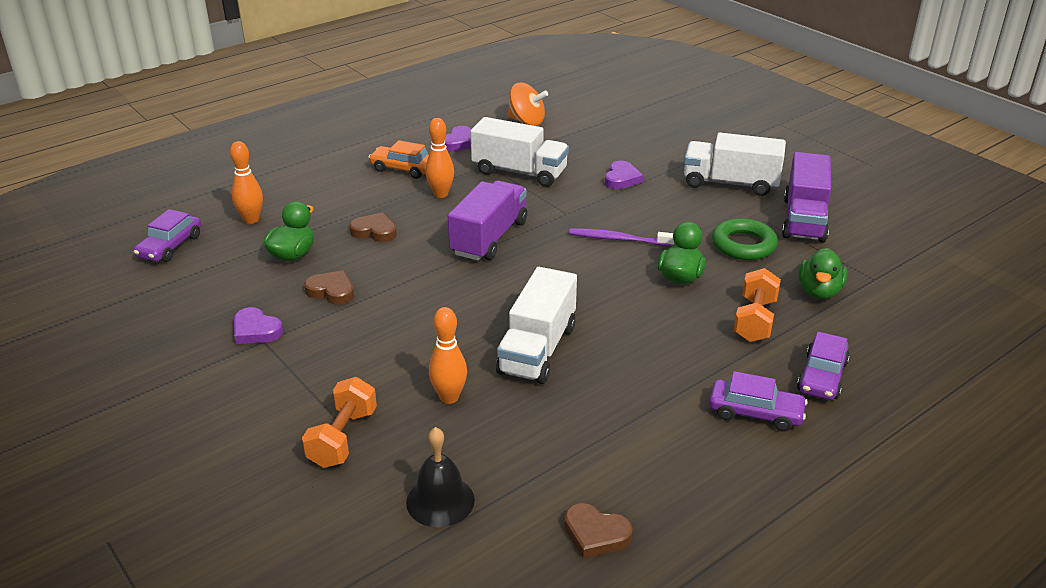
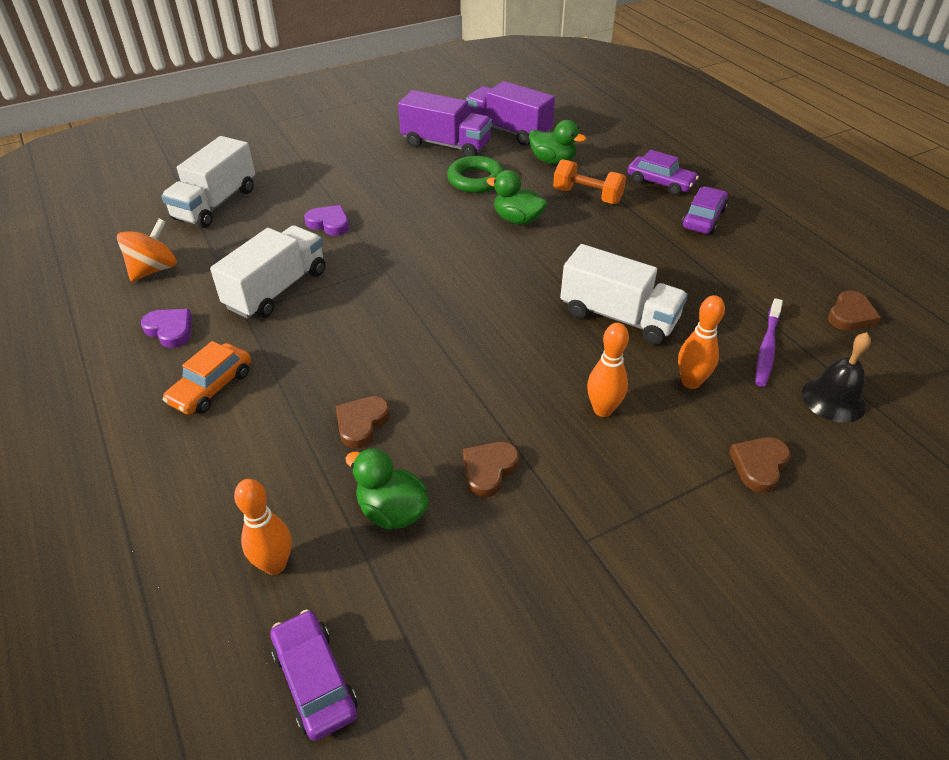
camera: 80 degrees left, 10 degrees up
(170, 246) = (315, 680): purple car -> purple car turned 150 degrees counterclockwise
(256, 330) = (563, 549): purple heart -> none
(343, 438) = (759, 465): orange dumbbell -> brown heart
(441, 194) = (296, 357): orange bowling pin -> orange bowling pin (603, 410)
(489, 238) = (412, 327): purple truck -> purple truck (508, 131)
(618, 239) = (444, 243): purple toothbrush -> purple toothbrush (767, 348)
(730, 183) = (370, 166): white truck -> white truck (215, 204)

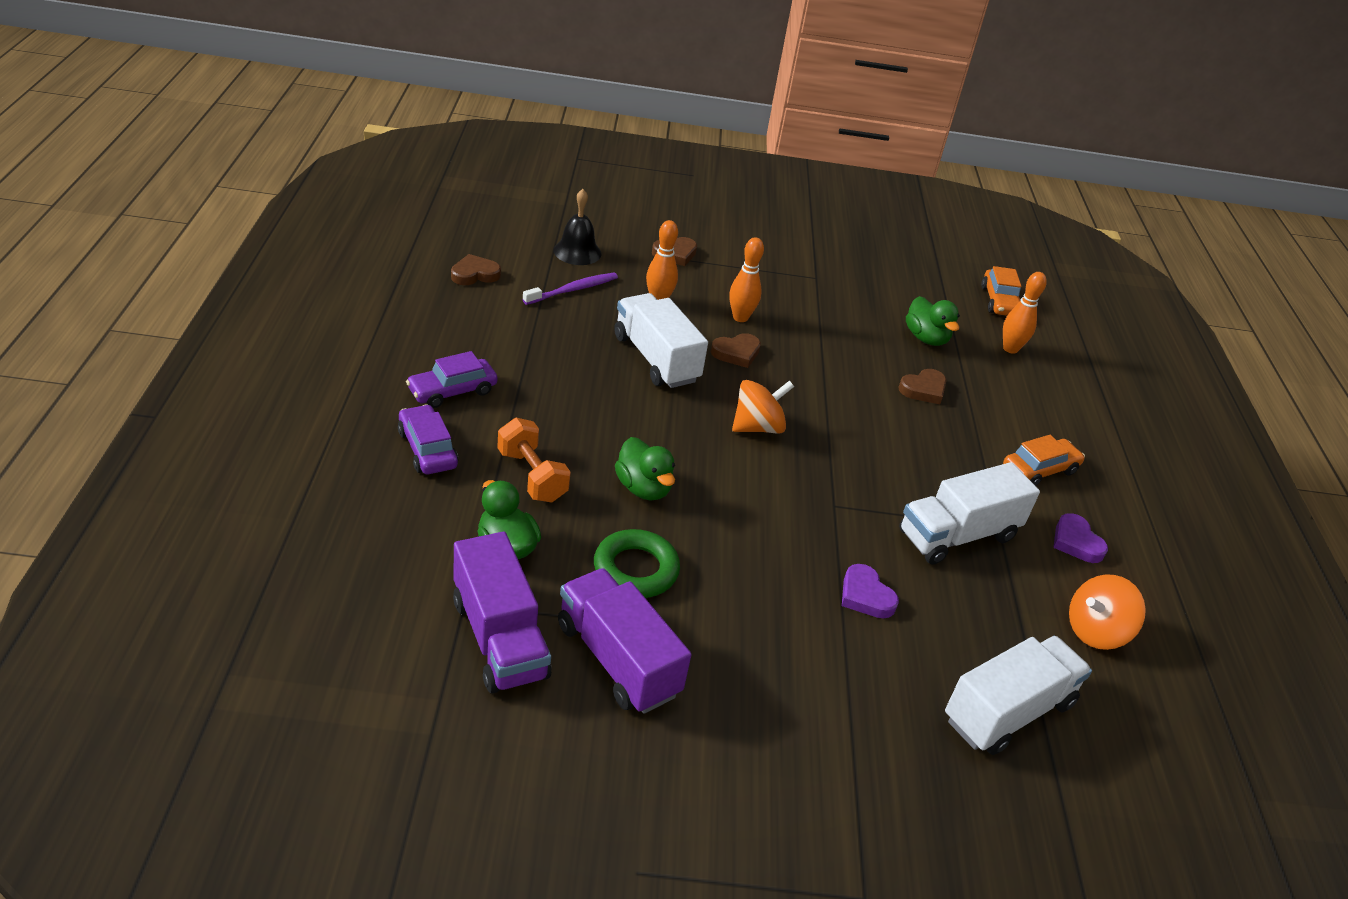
camera: 155 degrees left, 5 degrees down
(315, 680) = (999, 301): purple car -> orange car
(484, 299) = (757, 427): none -> orange spinning top
(488, 470) = (849, 327): brown heart -> brown heart (736, 353)

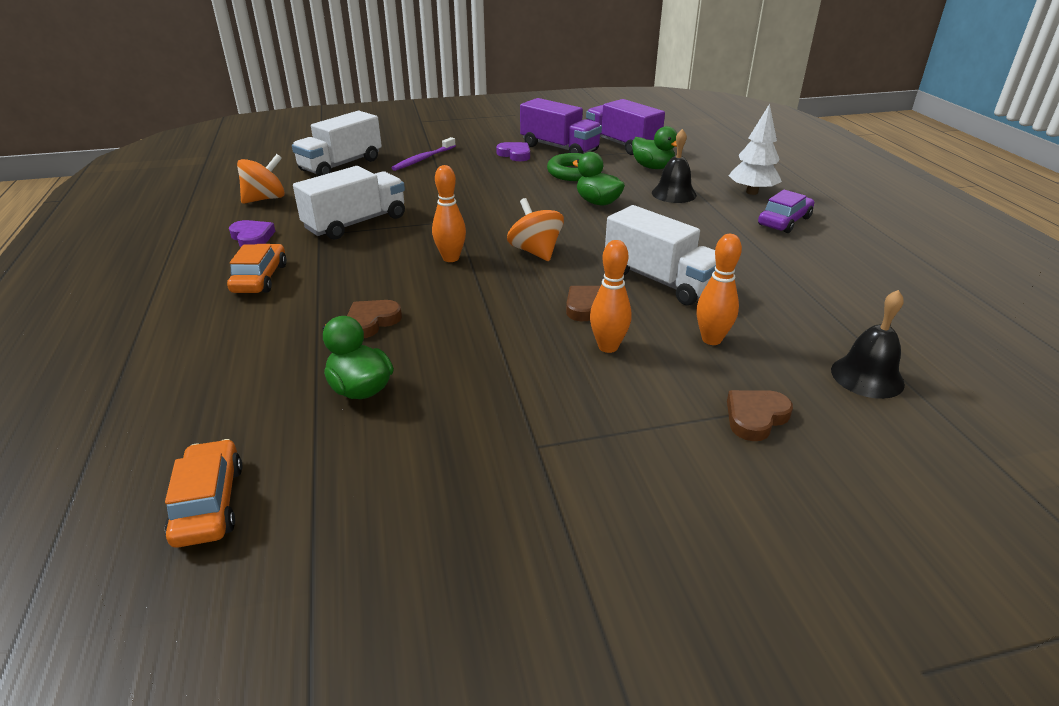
camera: 170 degrees right, 5 degrees down
(427, 449) = (752, 192): purple car -> white tree
(475, 274) = (916, 312): brown heart -> none
(532, 476) = (674, 194): orange dumbbell -> black bell
(573, 290) = (808, 325): purple toothbrush -> purple toothbrush (423, 159)
(757, 427) = (535, 252): orange spinning top -> orange spinning top turned 105 degrees clockwise
(865, 596) = (427, 187): purple heart -> purple heart (515, 154)
(1010, 349) = (231, 409): orange bowling pin -> orange bowling pin (451, 258)
(1039, 470) = (260, 278): orange car -> orange car turned 135 degrees clockwise

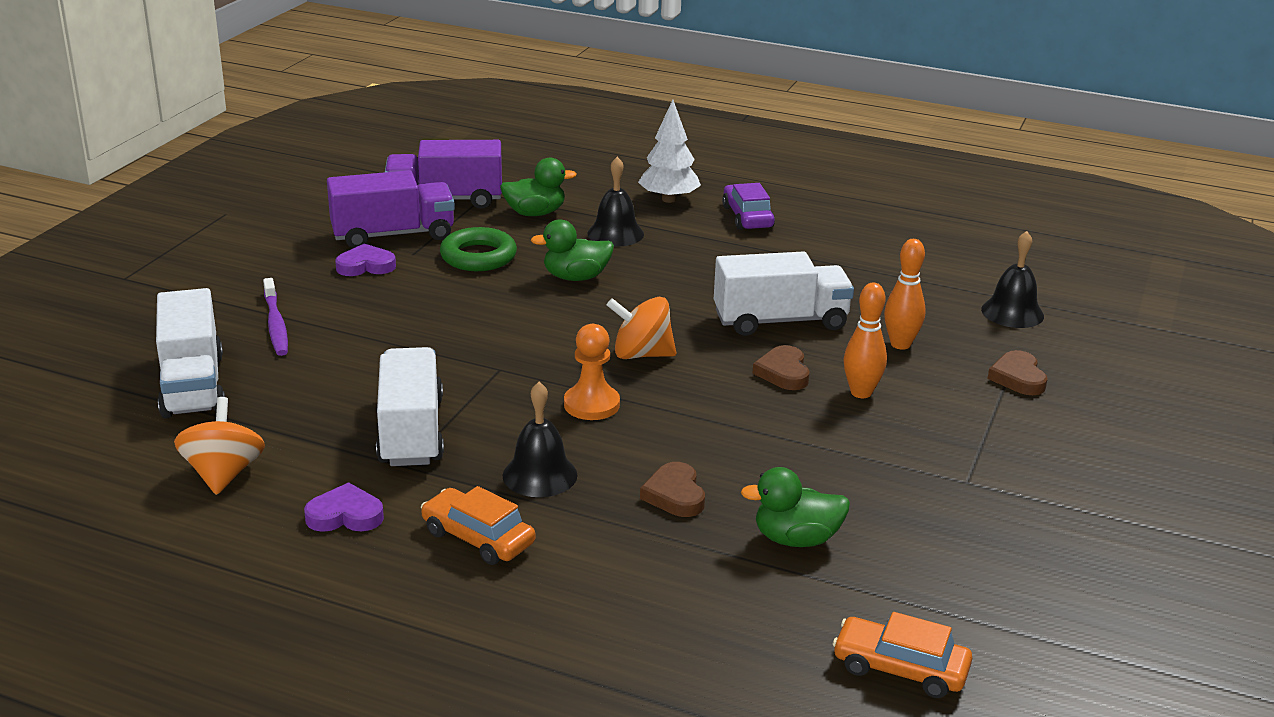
camera: 55 degrees left, 5 degrees down
(348, 271) = (540, 475): none -> black bell
(451, 258) = (591, 405): orange bowling pin -> orange pawn

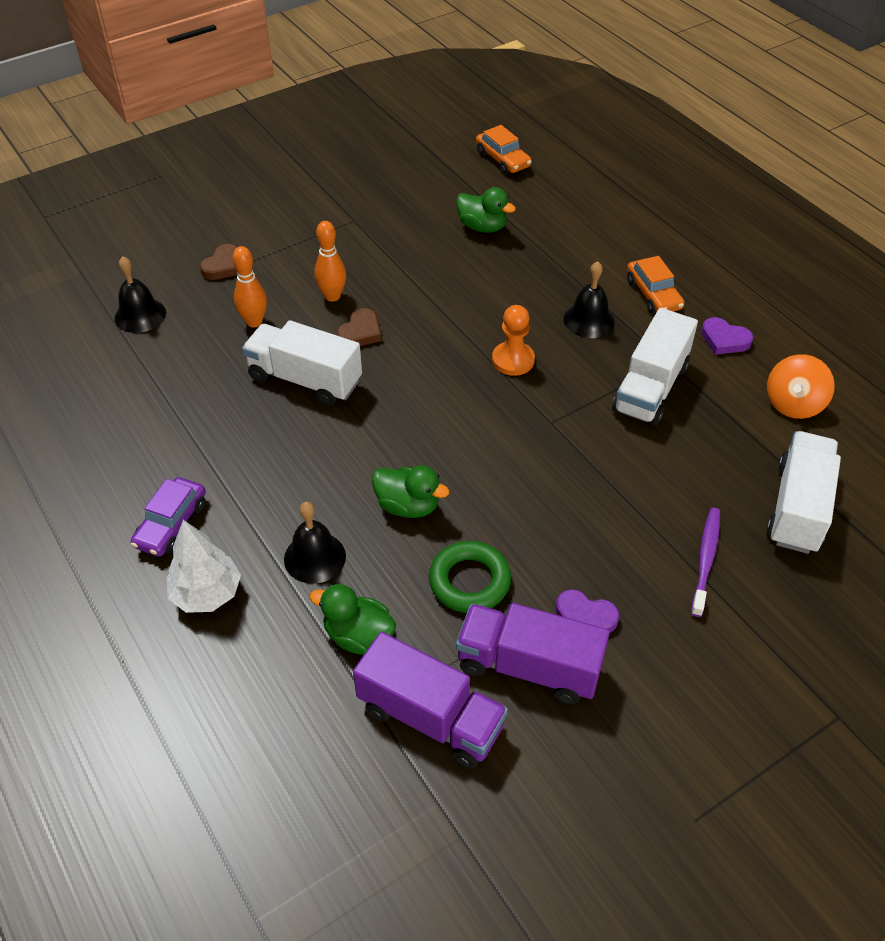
camera: 145 degrees left, 20 degrees up
(641, 354) = (438, 391): orange spinning top -> none
(675, 495) = (521, 276): brown heart -> none

